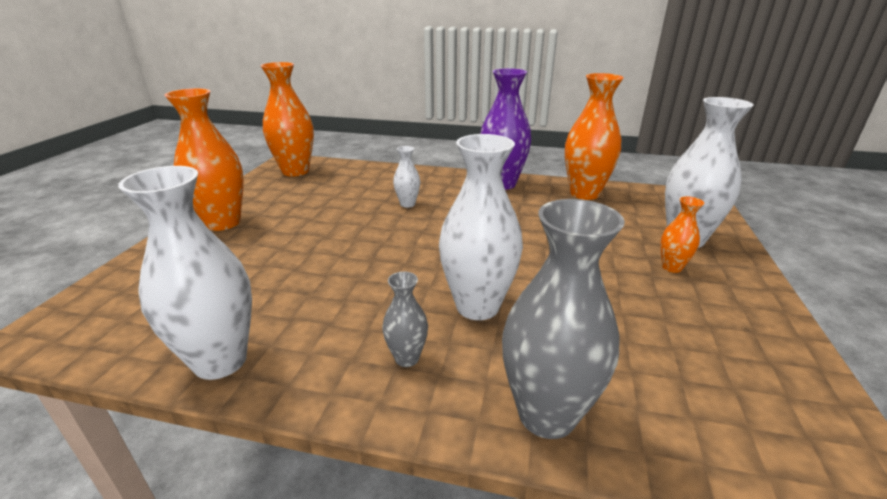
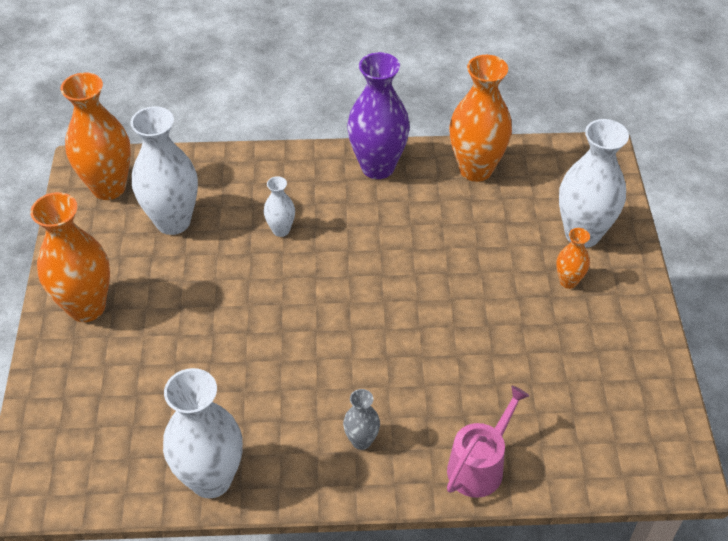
camera: 15 degrees left, 20 degrees up
(477, 306) = (402, 371): white vase -> white vase (173, 221)
(547, 415) = (479, 466): grey vase -> pink watering can

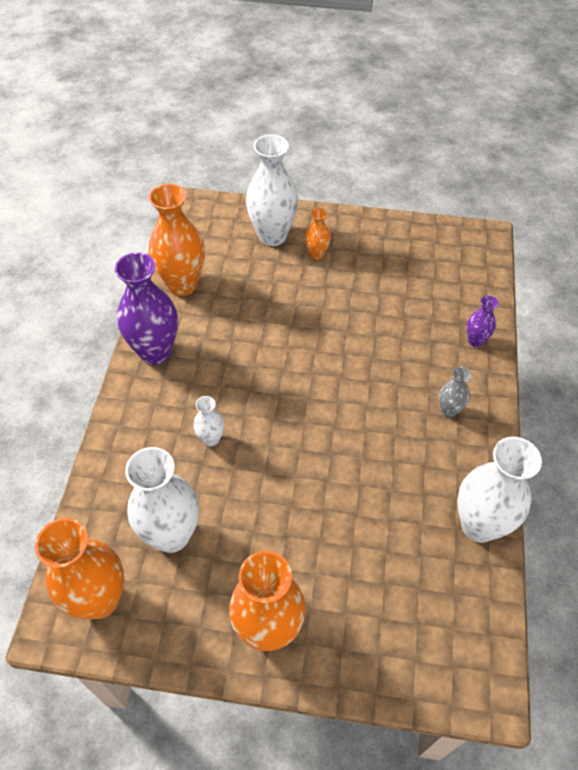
camera: 80 degrees left, 5 degrees up
(479, 466) = (475, 341): pink watering can -> purple vase

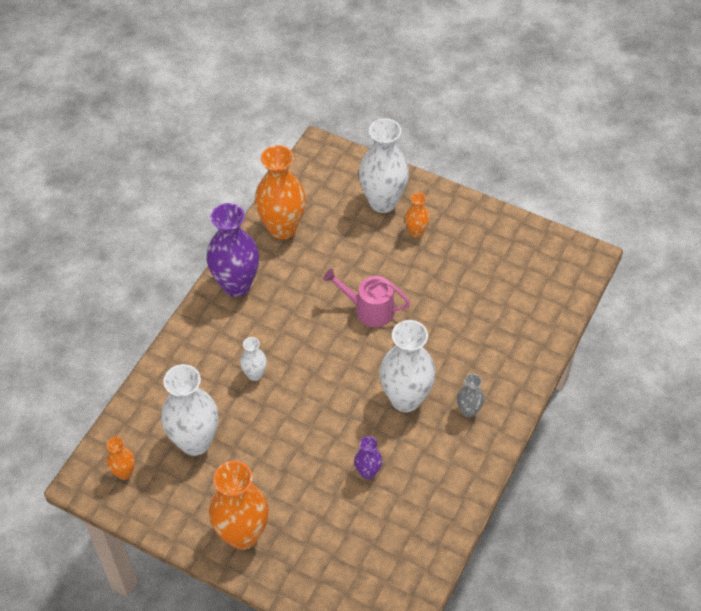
camera: 20 degrees right, 0 degrees up
(100, 599) = (124, 472): orange vase -> orange vase, size x0.49
(304, 339) = (369, 309): none -> pink watering can
(475, 341) = (524, 356): purple vase -> purple vase (368, 472)
(479, 525) = (446, 512): white vase -> white vase (405, 399)

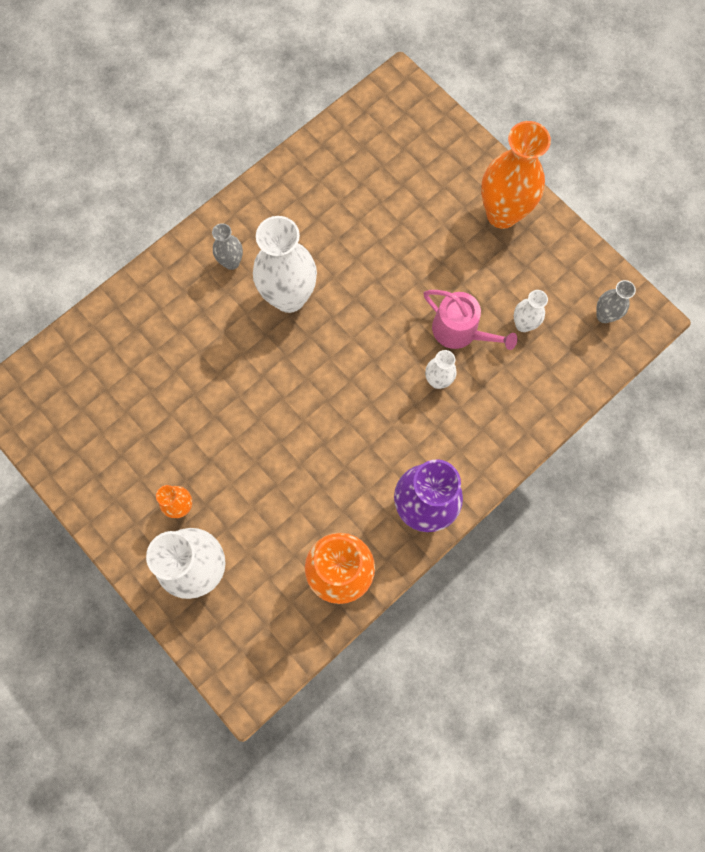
camera: 160 degrees left, 20 degrees up
(124, 472) = (604, 315): orange vase -> grey vase
(195, 442) = (523, 324): white vase -> white vase, size x0.49
(368, 472) = (359, 233): purple vase -> none
(369, 309) = (282, 417): pink watering can -> pink watering can (460, 331)

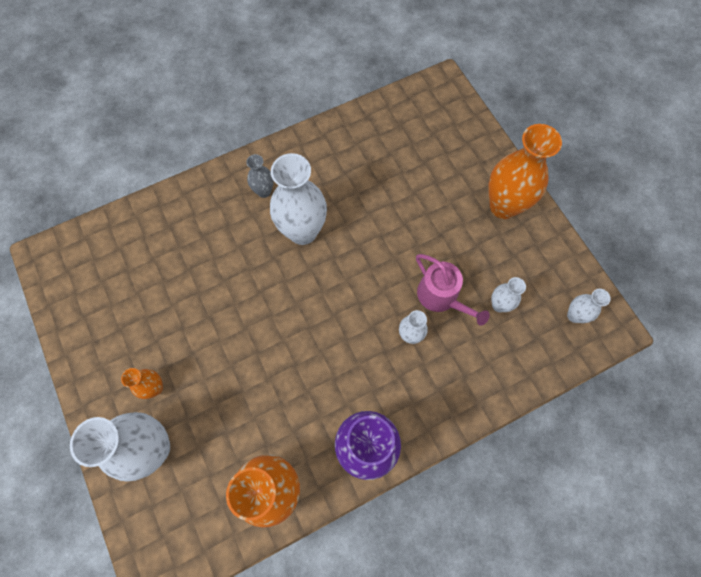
camera: 15 degrees right, 5 degrees down
(604, 315) = (574, 315): grey vase -> white vase

